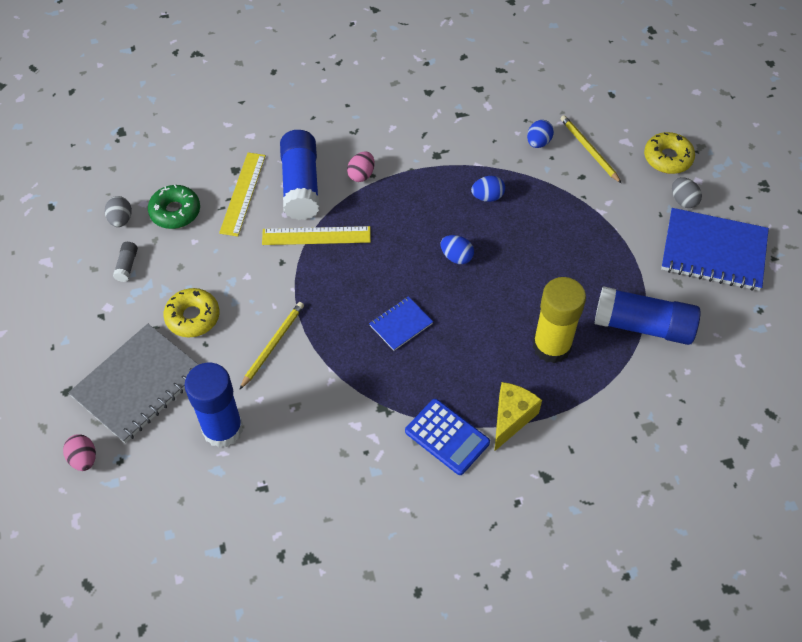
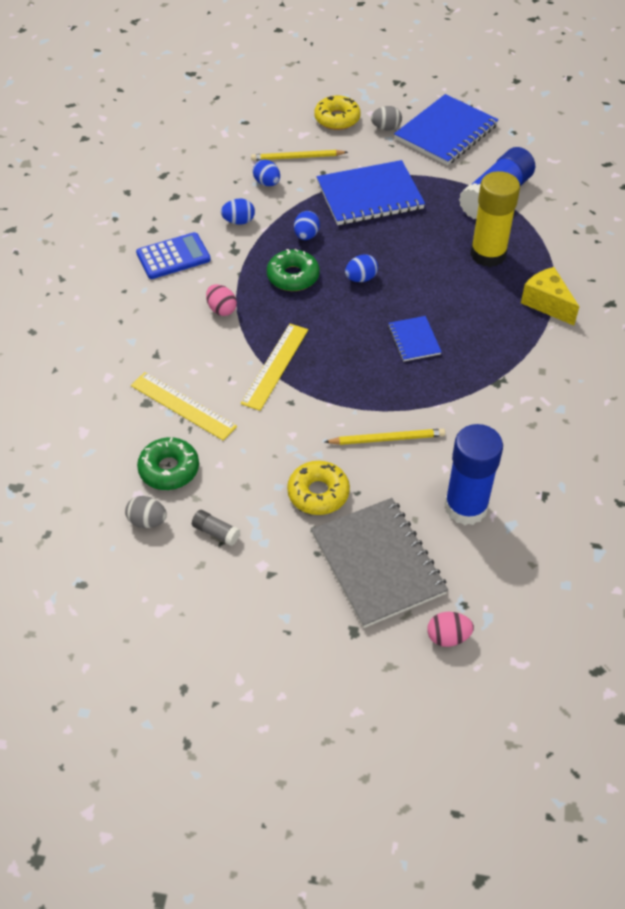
camera: 65 degrees left, 5 degrees down
(273, 345) = (387, 439): yellow pencil -> yellow pencil turned 120 degrees clockwise
(301, 185) = (203, 357): blue glue stick -> none
(429, 207) = (293, 276): none -> green donut
(447, 437) = (547, 350): blue calculator -> blue calculator (173, 257)
(475, 143) = (238, 221): none -> blue egg
(573, 223) = (370, 196): none -> blue notebook

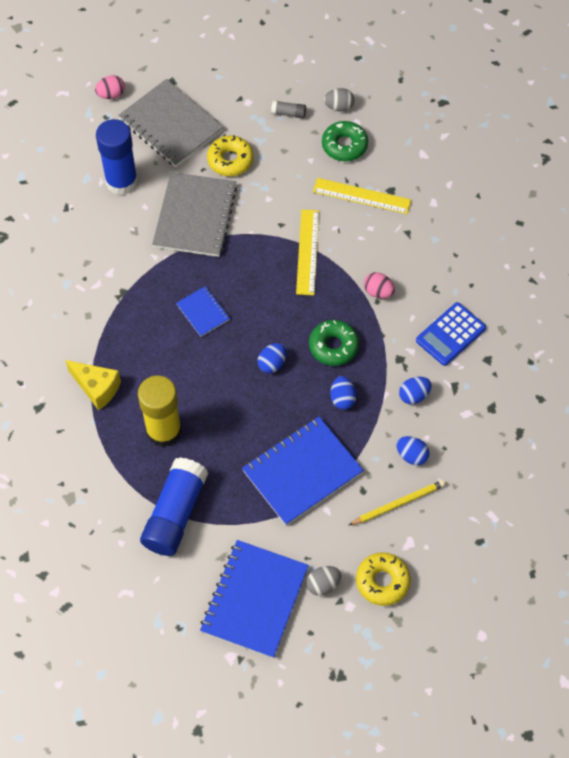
camera: 160 degrees right, 10 degrees up
(387, 439) = (195, 216): yellow pencil -> grey notebook

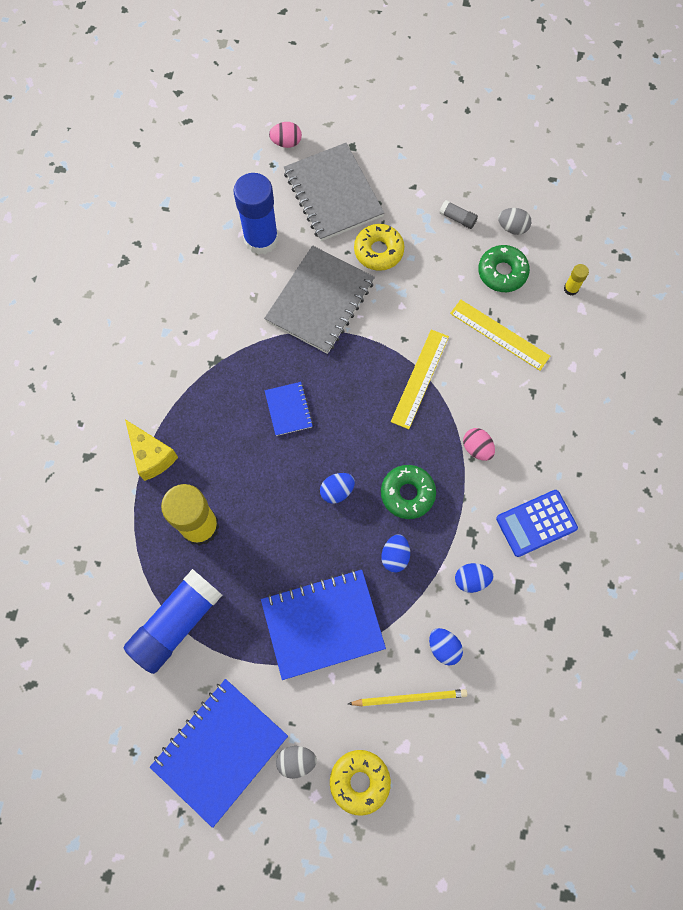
camera: 20 degrees right, 10 degrees up
(408, 141) = (571, 289): none -> yellow glue stick

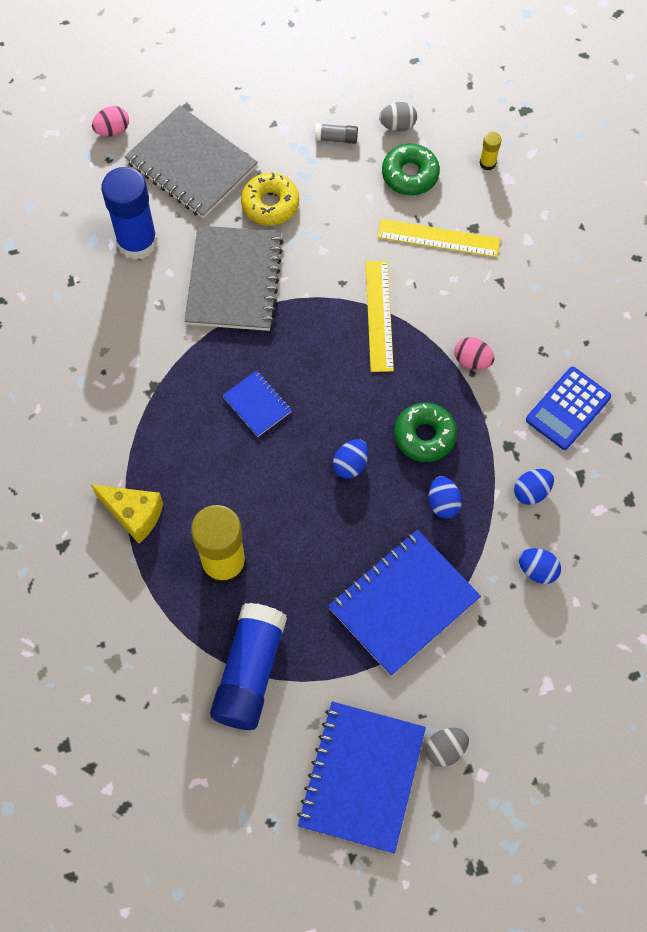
camera: 25 degrees left, 5 degrees down
(359, 781) = (519, 739): yellow donut -> none
(410, 697) = (528, 634): yellow pencil -> none

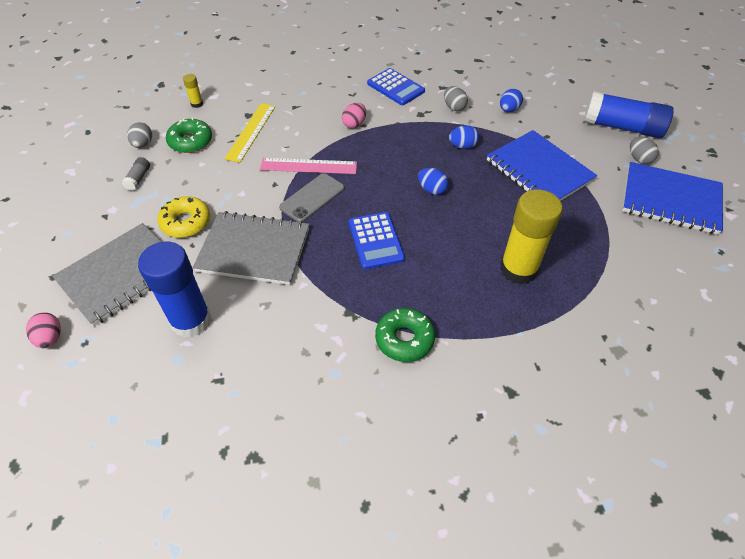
camera: 85 degrees left, 15 degrees down
(134, 515) = (477, 332): yellow cheese -> none
(249, 672) = (607, 257): blue glue stick -> blue glue stick (622, 127)
(257, 404) = (375, 241): blue notebook -> blue calculator
(322, 328) = (312, 198): none -> grey phone
(379, 315) = (308, 166): yellow ruler -> pink ruler
(424, 436) = (410, 151): green donut -> green donut (404, 339)
(531, 492) = (454, 107): blue egg -> grey egg

